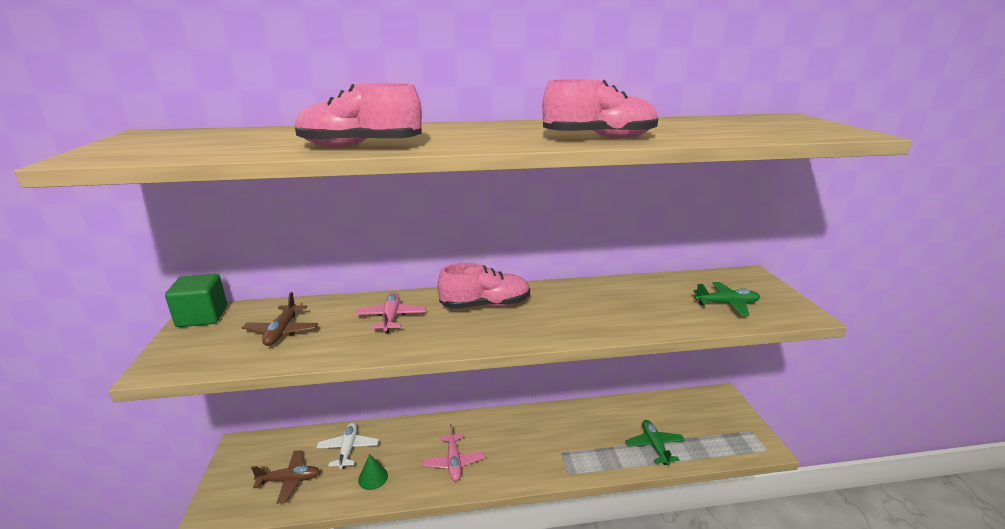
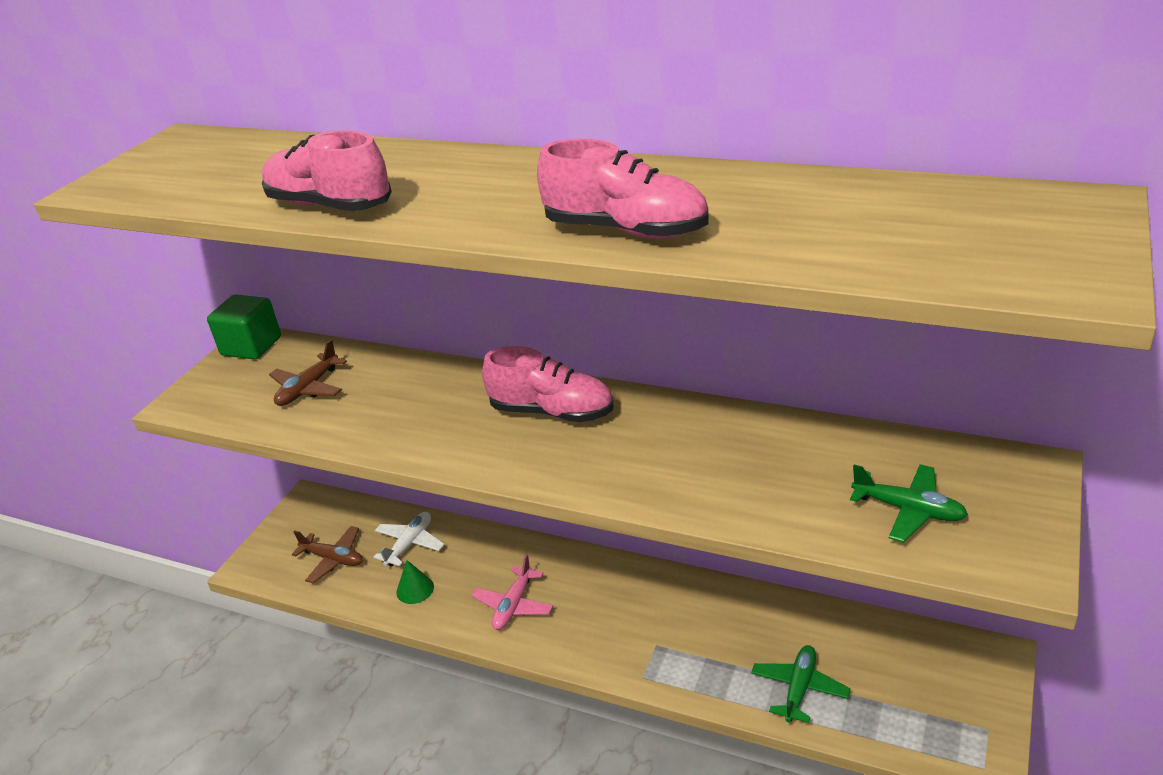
camera: 35 degrees right, 10 degrees up
(391, 318) = (428, 400): pink plane -> none

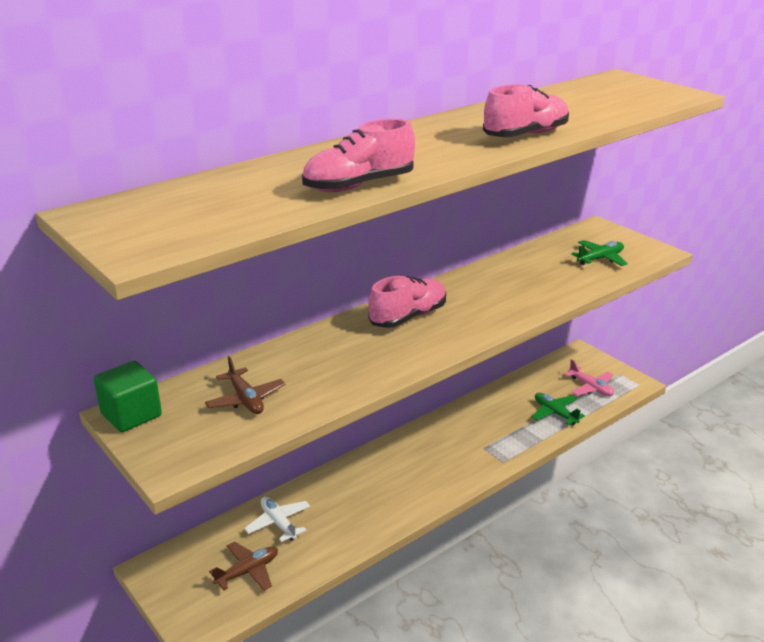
camera: 65 degrees left, 5 degrees down
(415, 589) = (331, 535): green cone -> none
(513, 605) = (395, 492): pink plane -> pink plane (590, 387)

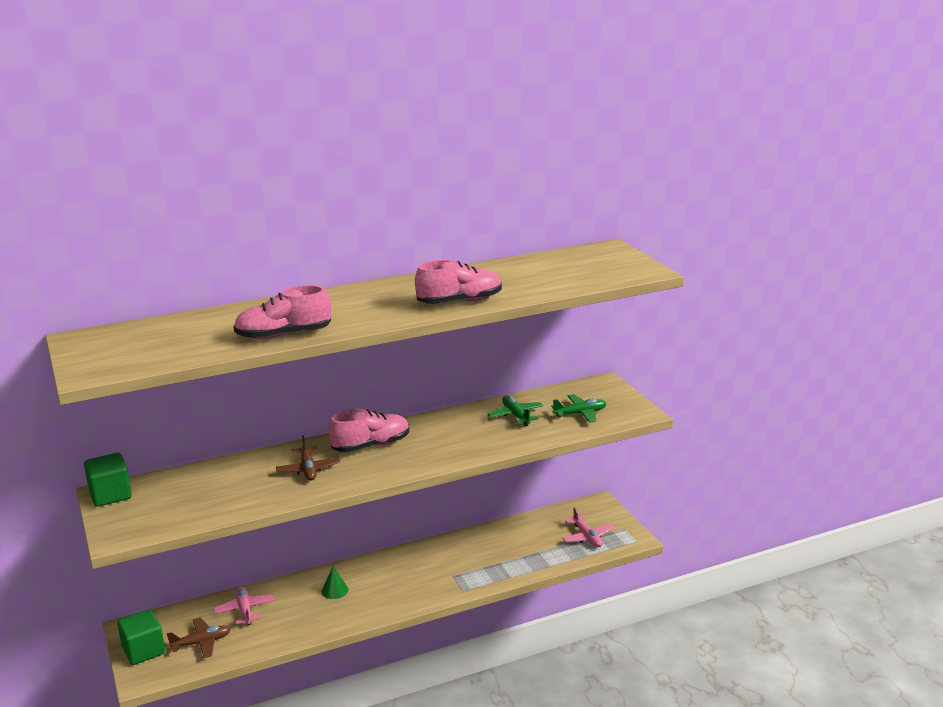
camera: 15 degrees right, 5 degrees down
(182, 594) = (143, 650): none -> green cube
(245, 399) = (199, 495): brown plane -> brown plane (308, 469)
(278, 523) = (245, 610): white plane -> pink plane
(367, 484) = (334, 590): none -> green cone
(555, 413) = (537, 555): green plane -> green plane (516, 415)

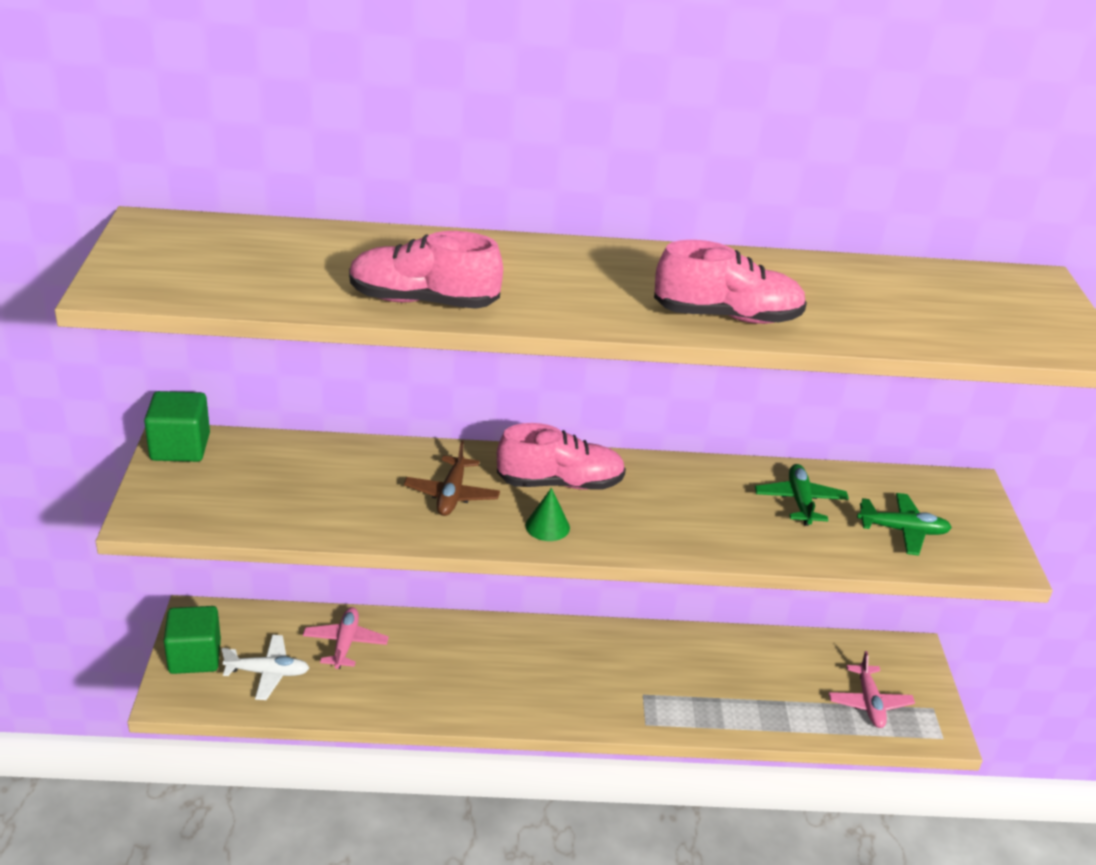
camera: 20 degrees right, 10 degrees up
(201, 643) = (268, 673): brown plane -> white plane
(334, 590) = (473, 657): green cone -> green cone (547, 526)

